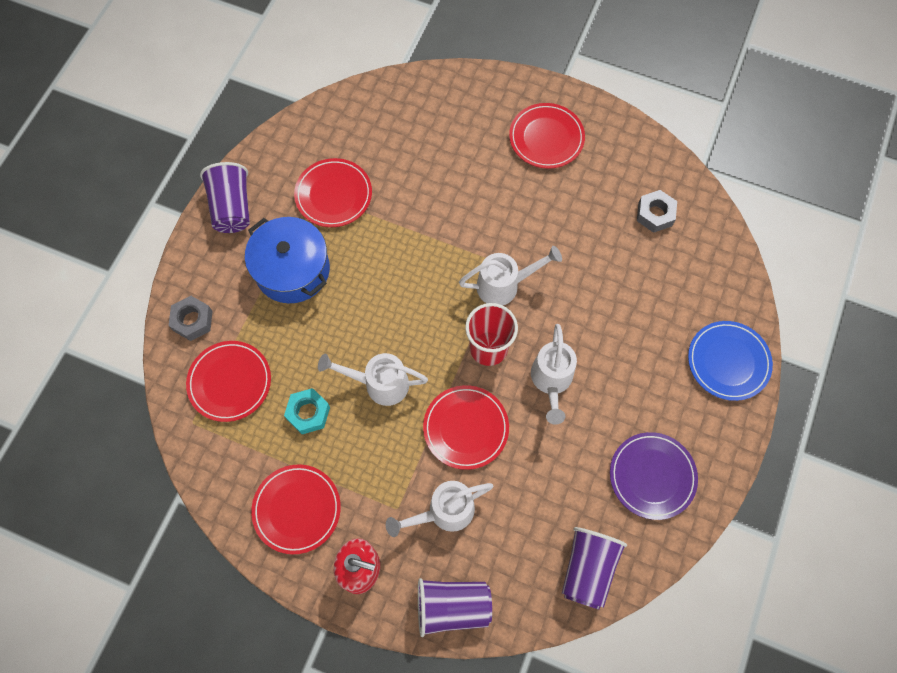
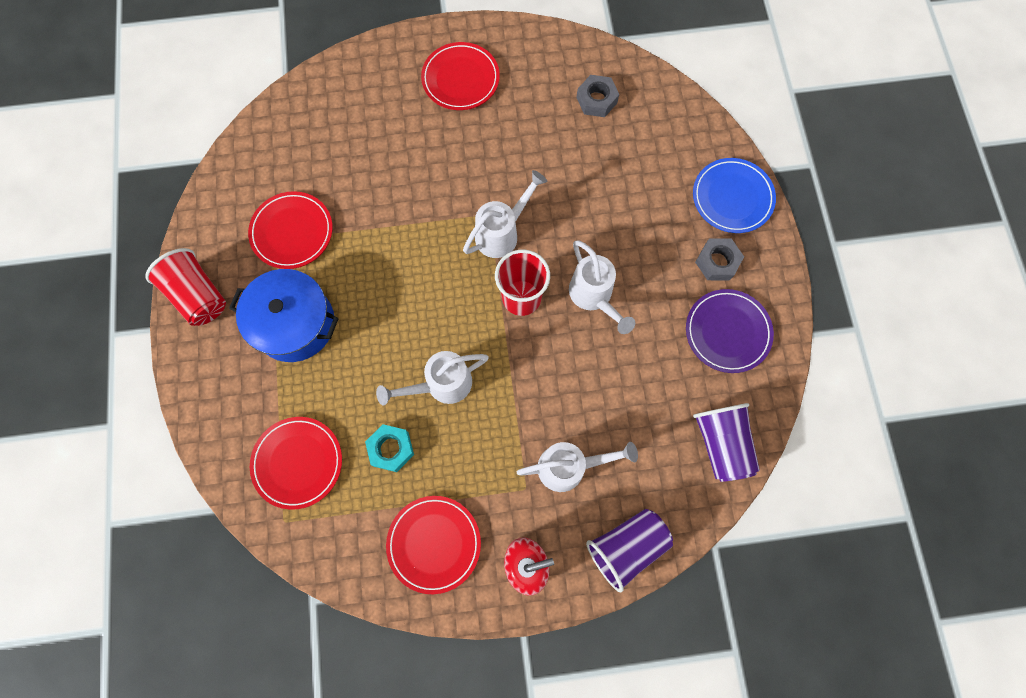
camera: 30 degrees left, 5 degrees up
(192, 320) = (225, 425): grey nut -> grey nut (717, 262)
(232, 208) = (198, 296): purple cup -> red cup
(444, 512) = (569, 467): white watering can -> white watering can turned 135 degrees counterclockwise
(466, 428) = (543, 381): red plate -> none

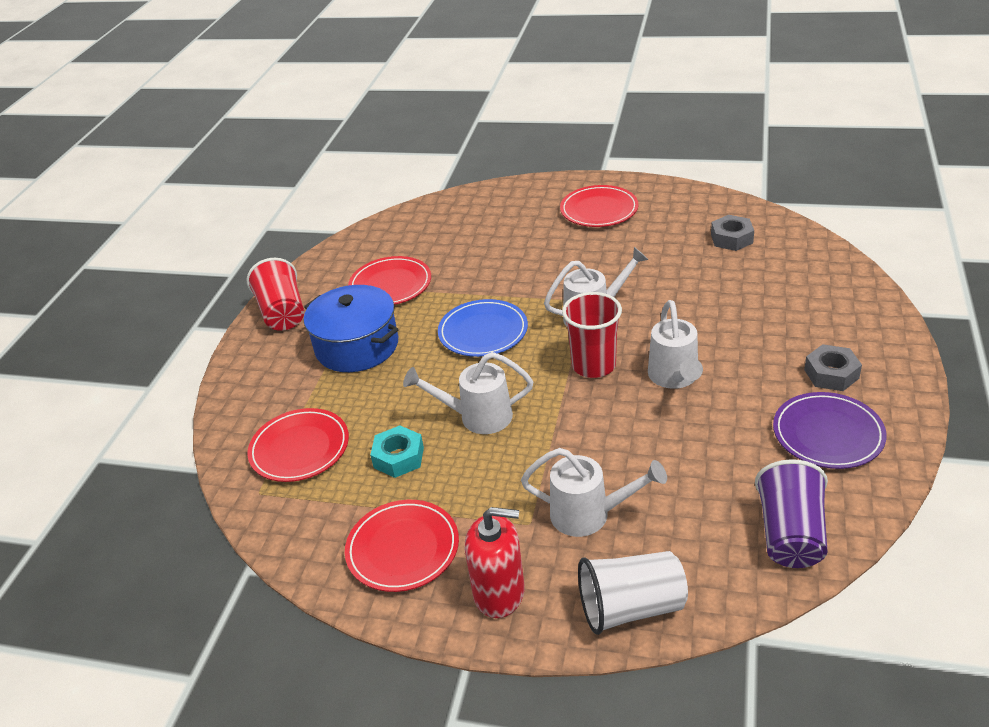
camera: 25 degrees right, 35 degrees down
(626, 546) = (631, 608): purple cup -> white cup
(732, 197) = (864, 326): blue plate -> blue plate (483, 332)

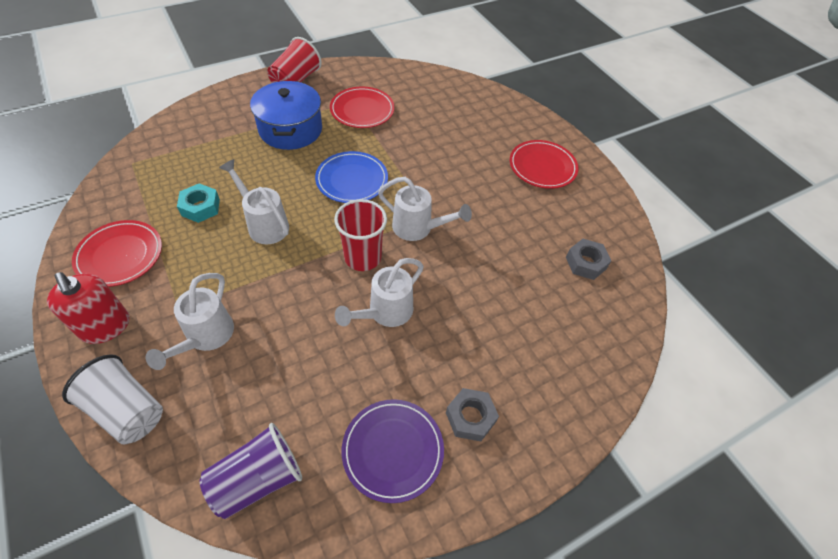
camera: 40 degrees right, 15 degrees up
(300, 448) = (180, 158): red plate -> none
(589, 515) = (205, 337): white watering can -> white watering can turned 45 degrees clockwise

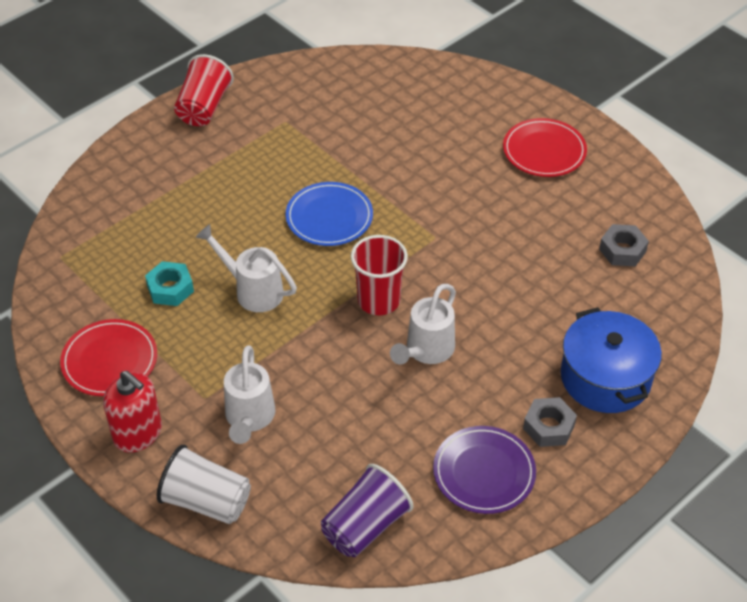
camera: 10 degrees left, 5 degrees down
(290, 129) = (228, 173): blue pot -> blue pot (605, 377)
(362, 110) = (304, 128): red plate -> none
(418, 228) = (427, 255): white watering can -> none

